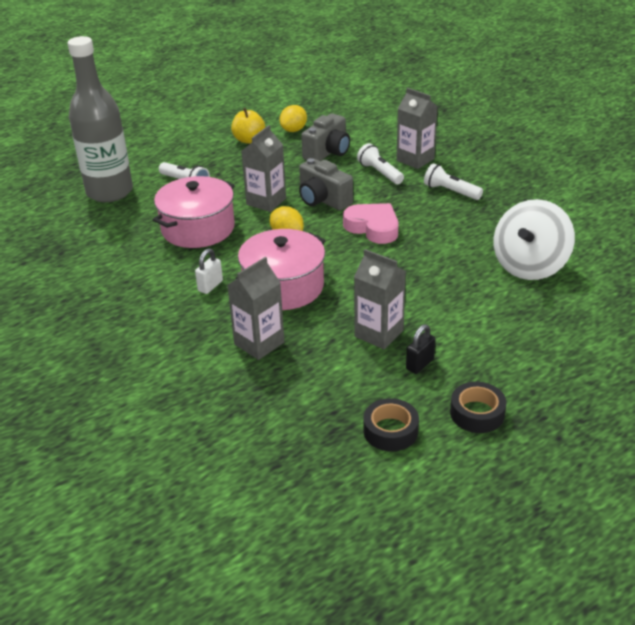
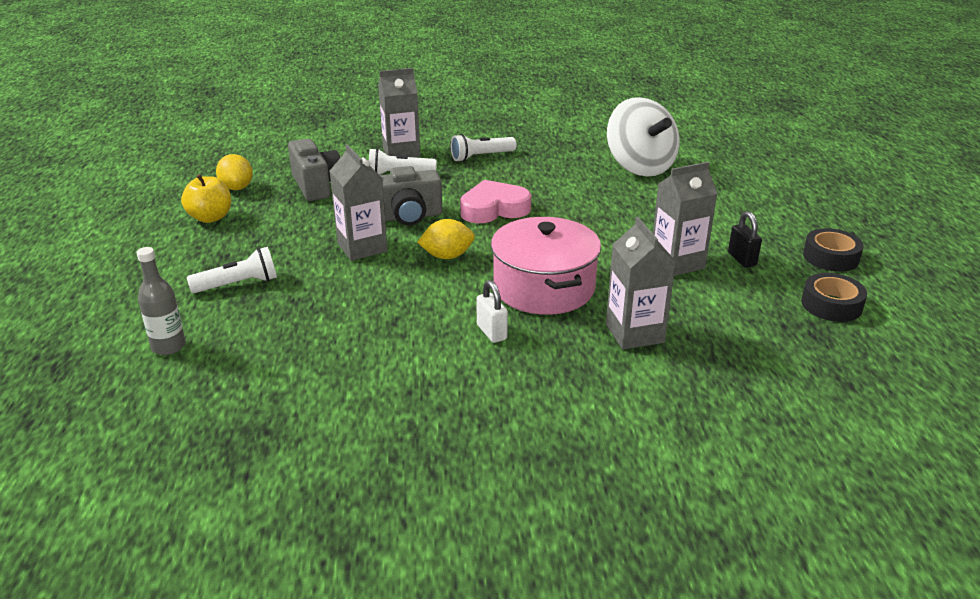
camera: 60 degrees left, 5 degrees down
(109, 192) = (168, 346): grey bottle -> grey bottle, size x0.44
(198, 228) = (357, 306): pink pot -> none

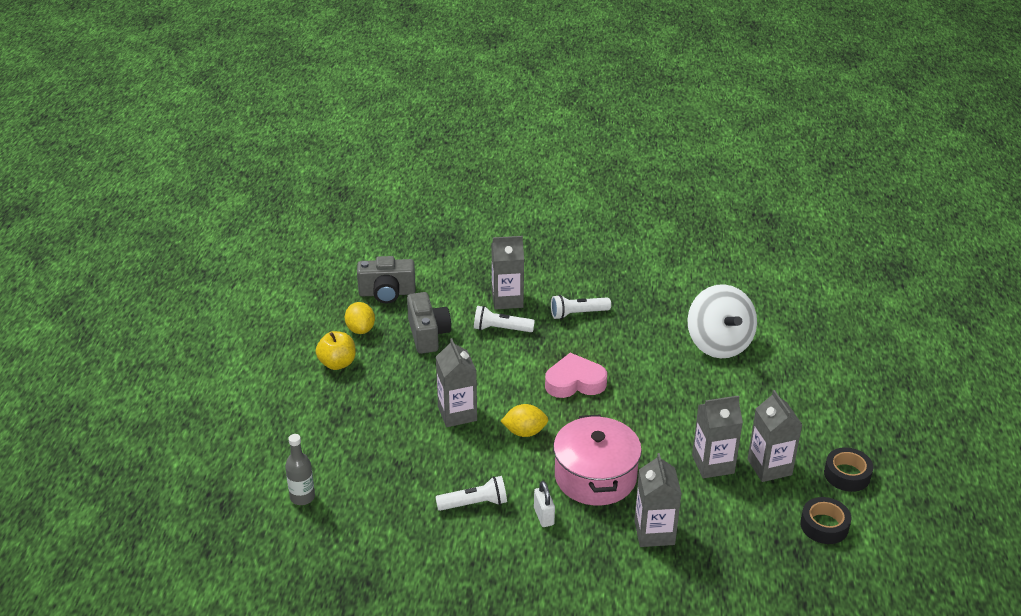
camera: 10 degrees right, 5 degrees up
(238, 284) = (356, 441): white flashlight -> white flashlight (474, 504)
(406, 217) = (499, 382): grey camera -> grey camera (387, 293)
(742, 259) = (769, 467): black padlock -> grey carton

